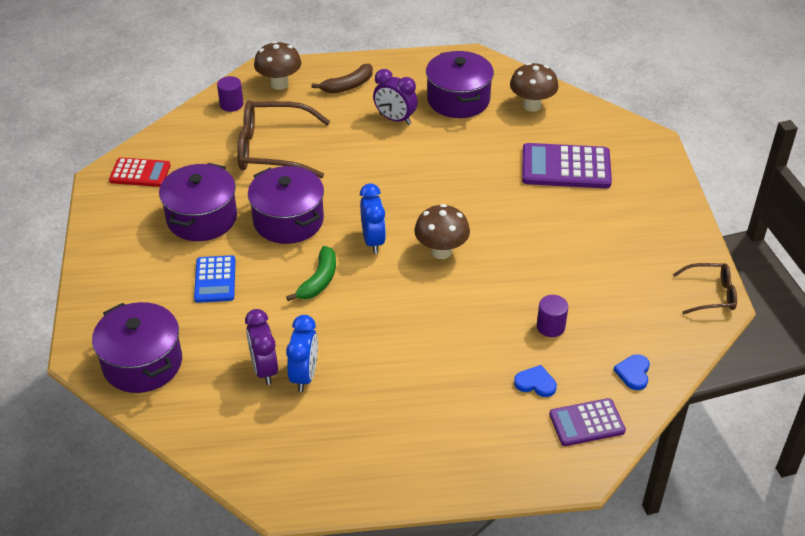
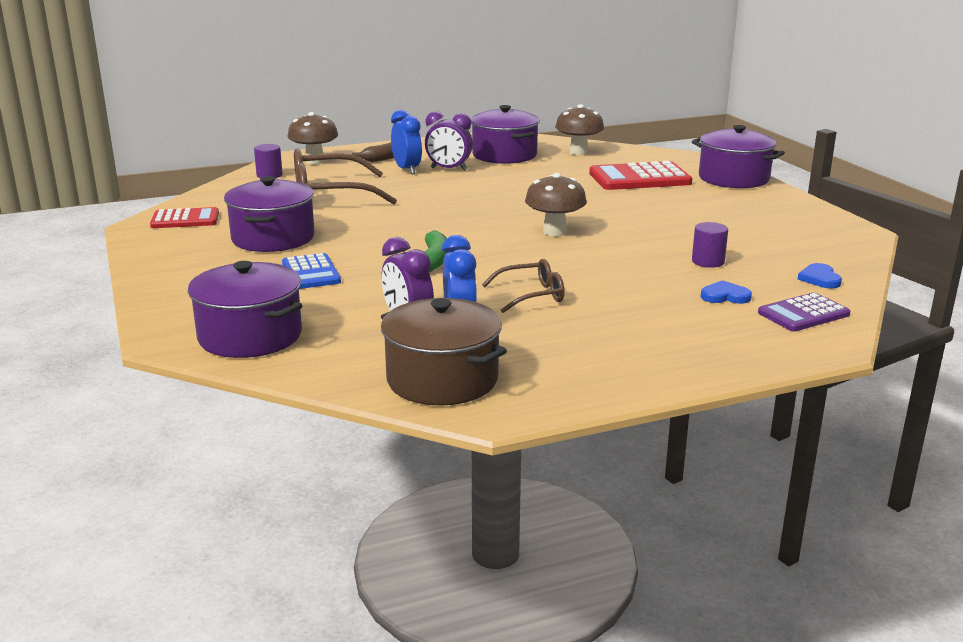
camera: 15 degrees left, 20 degrees down
(261, 451) = (442, 379): none -> brown pot
(288, 220) = (374, 230): purple pot -> purple pot (733, 178)
(373, 241) = (476, 233): blue clock -> blue clock (407, 170)
(566, 167) = (639, 178): purple calculator -> red calculator
(711, 294) = (846, 228): brown glasses -> brown glasses (532, 295)

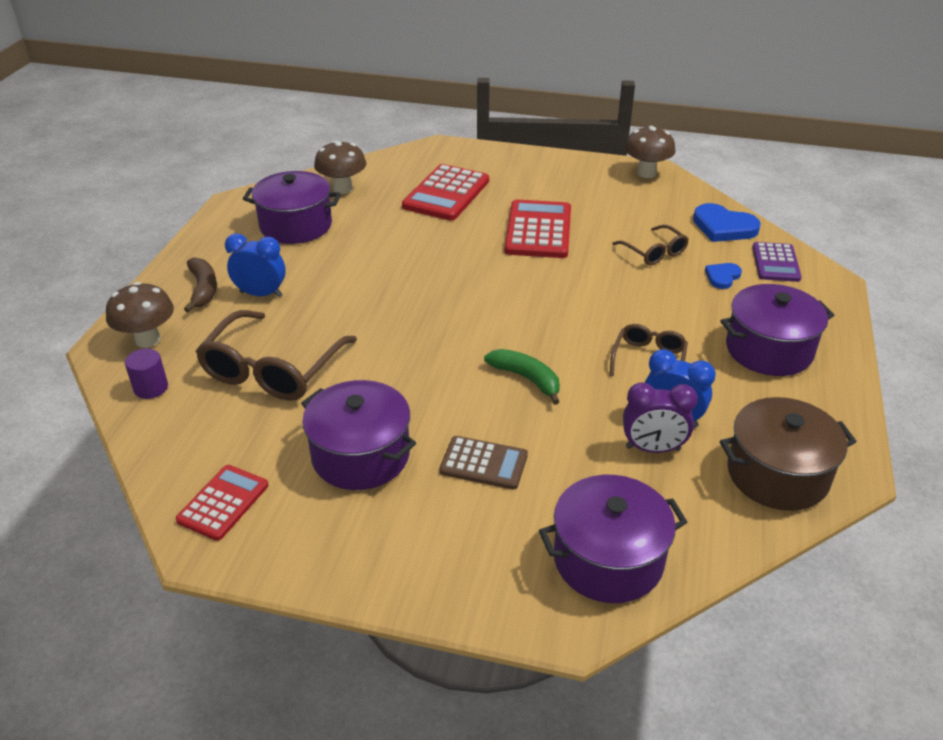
camera: 55 degrees left, 15 degrees up
(311, 273) = (483, 463): blue calculator -> brown calculator
(449, 169) = (293, 270): purple clock -> none
(554, 232) = (523, 288): brown mushroom -> brown mushroom (646, 173)
(651, 216) = (538, 230): none -> red calculator
(708, 262) = (654, 252): purple cylinder -> brown glasses
(733, 178) = (498, 158): purple pot -> purple pot (769, 350)
(820, 279) = (723, 227): blue heart -> blue heart, size x1.75

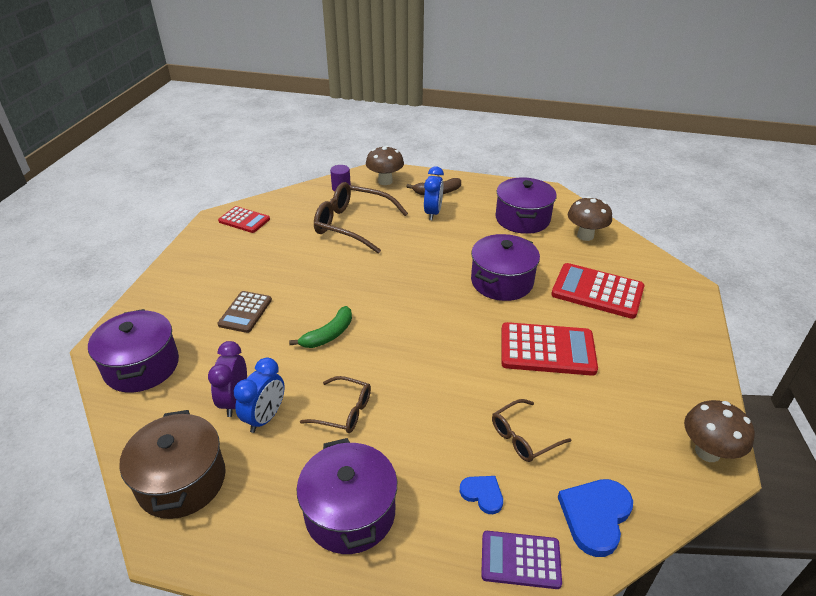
camera: 90 degrees right, 0 degrees up
(361, 455) = (267, 262): purple pot -> purple pot (502, 282)

